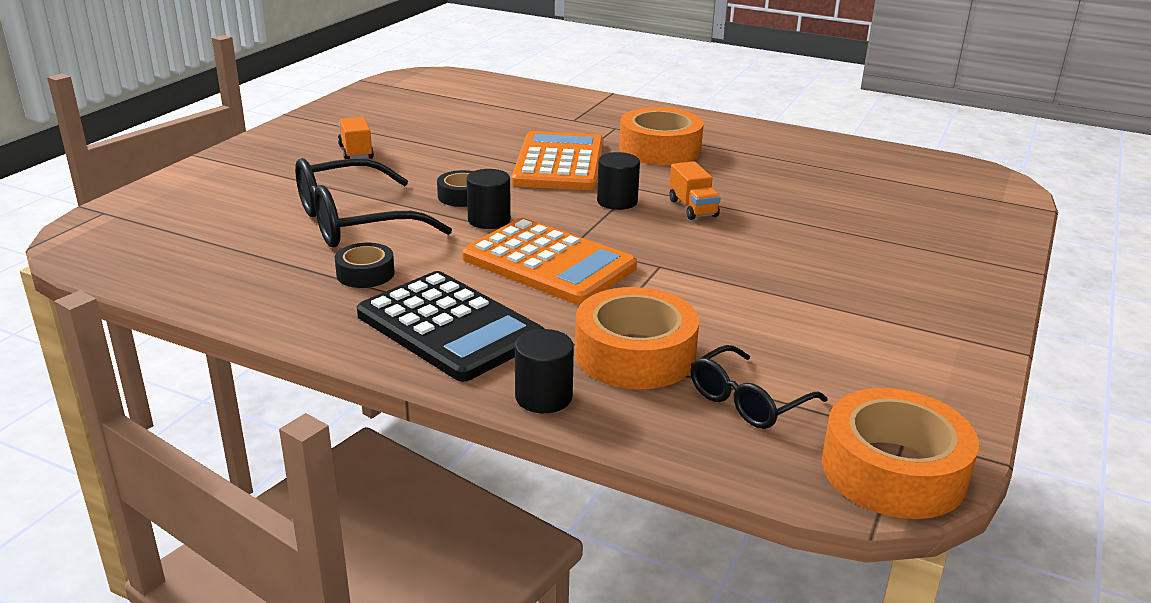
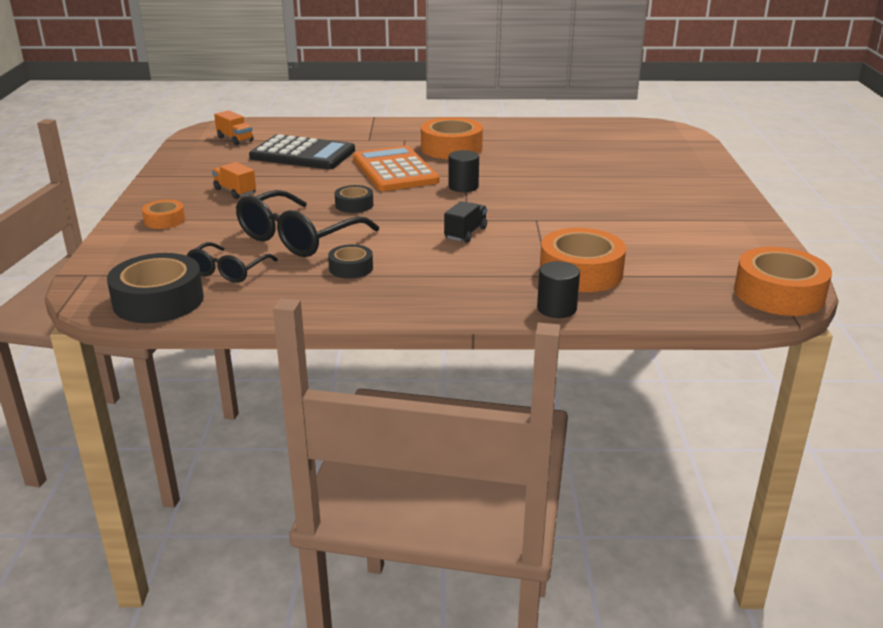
camera: 25 degrees left, 0 degrees up
(130, 260) = (158, 301): none -> black tape
(248, 169) = (164, 220): none -> orange tape
(449, 327) = (450, 285): black calculator -> black calculator (302, 154)
(489, 220) = (392, 216): black cylinder -> none
(549, 263) = (465, 233): orange calculator -> black truck
(693, 208) = (516, 181): orange truck -> orange truck (235, 139)
(748, 401) = (670, 280): black glasses -> black glasses (228, 271)

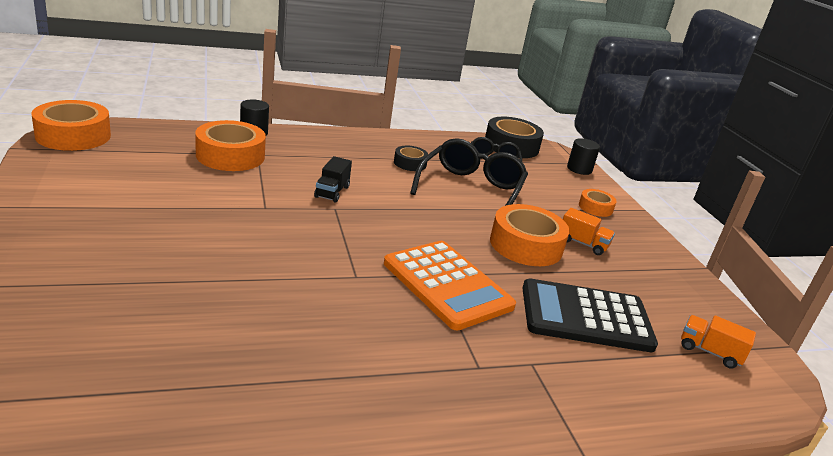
camera: 160 degrees right, 0 degrees up
(354, 205) = (453, 226): black tape -> none
(451, 148) = (395, 344): orange tape -> orange tape (526, 245)
(463, 187) = (352, 255): black cylinder -> black cylinder (579, 169)

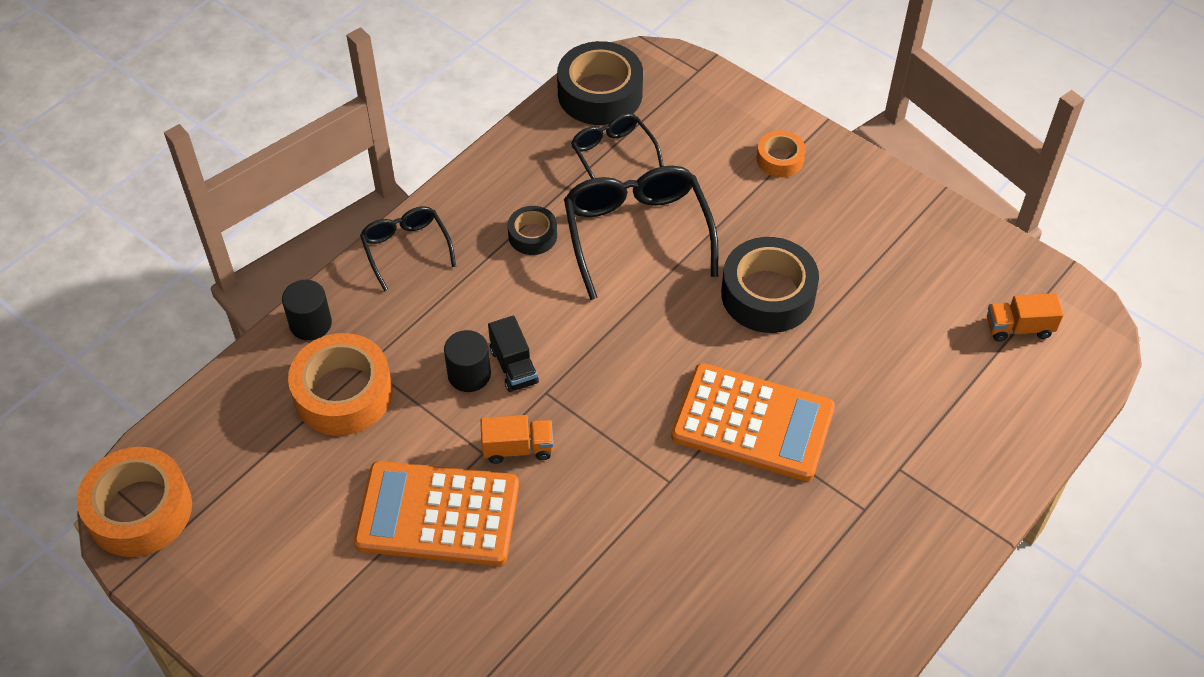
camera: 30 degrees left, 25 degrees up
(203, 212) = (438, 514): none -> orange calculator
(337, 137) = (406, 249): none -> black glasses
(526, 245) = (768, 294): orange tape -> black tape
(579, 169) = (707, 84): black cylinder -> black cylinder (469, 374)
(583, 244) = (815, 244): orange truck -> orange truck (518, 448)
(586, 317) = (896, 365): black calculator -> none

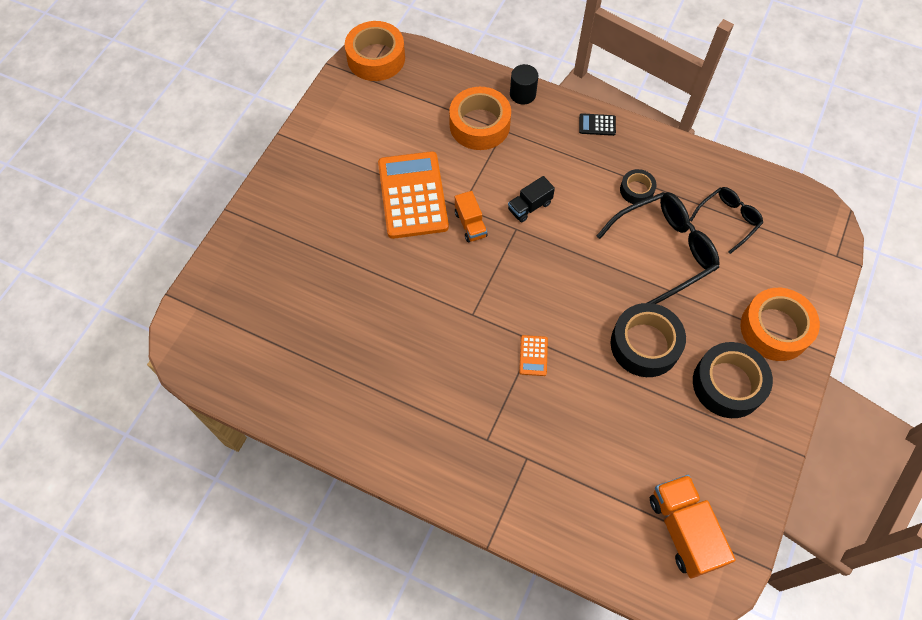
camera: 75 degrees right, 10 degrees up
(406, 249) = (597, 125): black glasses -> black calculator
(469, 374) = (515, 184): black cylinder -> none
(600, 93) = (781, 198): black tape -> black tape (728, 384)
(752, 423) = (533, 355): orange calculator -> orange calculator, size x0.41
(780, 159) = (775, 329): orange tape -> orange tape, size x1.87
(1018, 328) = (683, 530): orange truck -> orange truck, size x1.70

